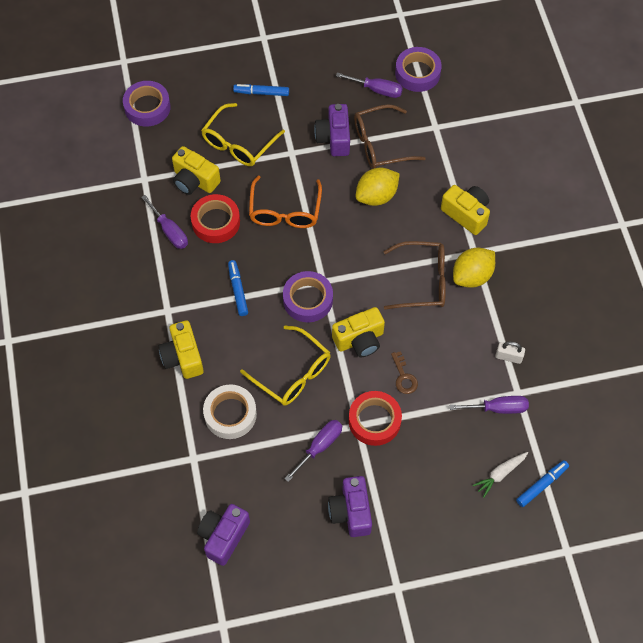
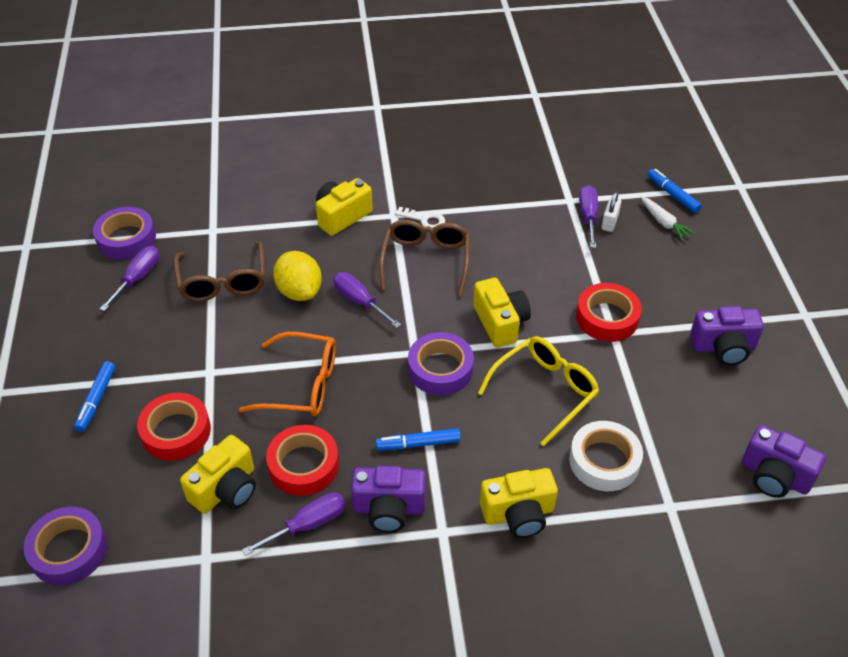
camera: 85 degrees left, 15 degrees down
(238, 143) = (176, 432): yellow glasses -> red tape
(319, 447) = (644, 371): purple screwdriver -> purple screwdriver (359, 301)
(334, 138) = (200, 326): purple camera -> purple camera (389, 508)
(404, 377) = (550, 287): brown key -> none
(472, 276) = (424, 220): yellow lemon -> white key
(508, 357) = (527, 202): white padlock -> white padlock (609, 222)

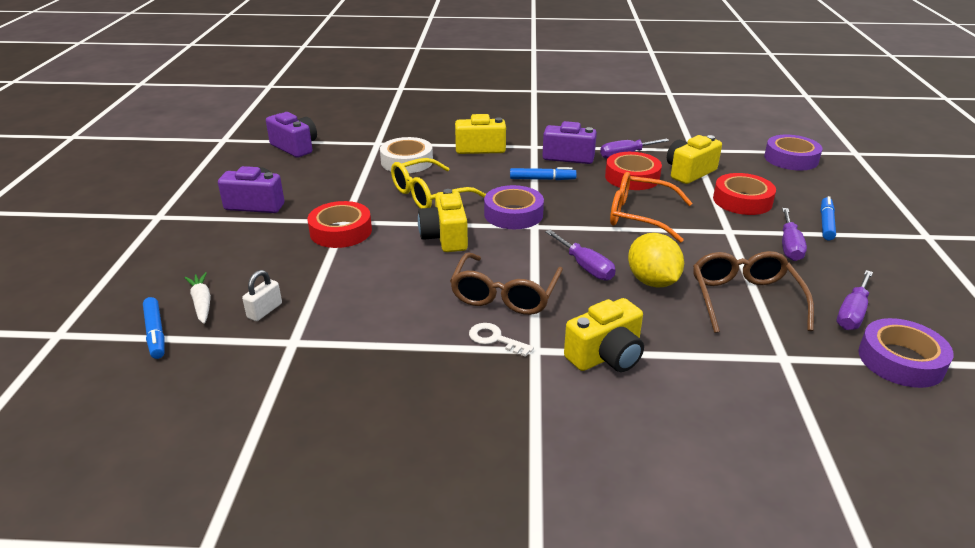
camera: 170 degrees left, 15 degrees down
(588, 216) = (285, 319): purple screwdriver -> purple screwdriver (789, 246)

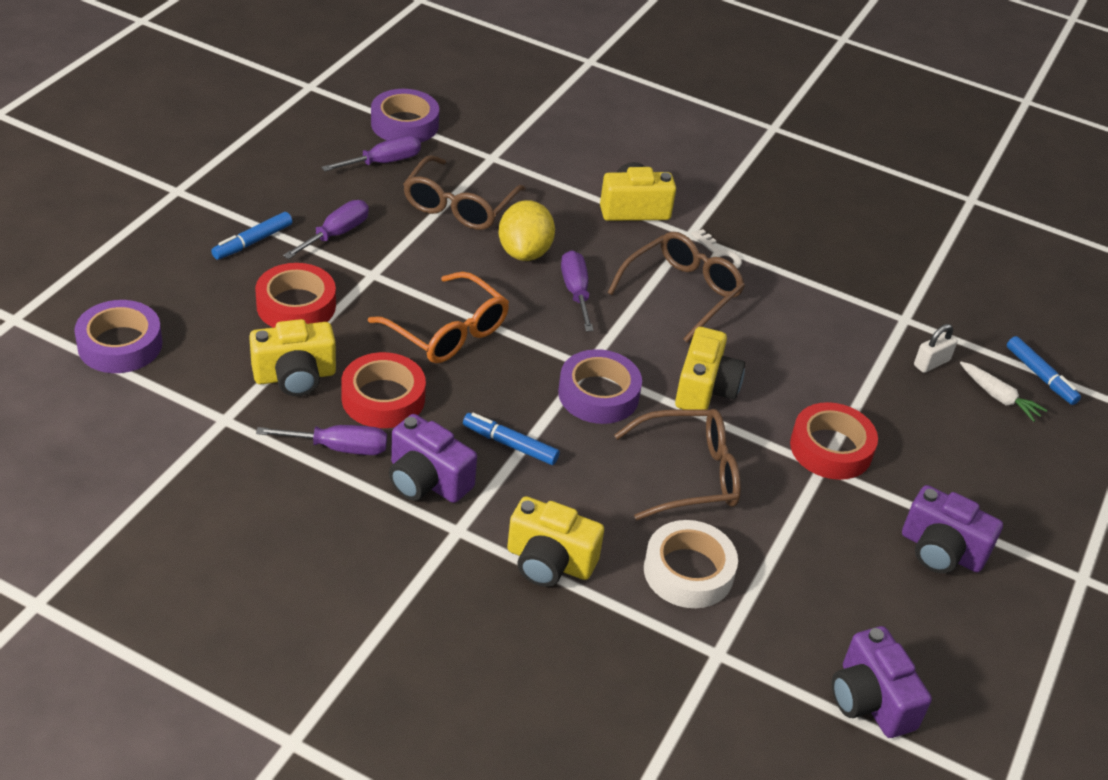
camera: 160 degrees left, 10 degrees up
(155, 333) = (1040, 376): blue marker -> blue marker turned 150 degrees clockwise
(202, 303) = (998, 397): white carrot -> white carrot turned 45 degrees counterclockwise
(429, 195) = (689, 475): yellow glasses -> brown glasses

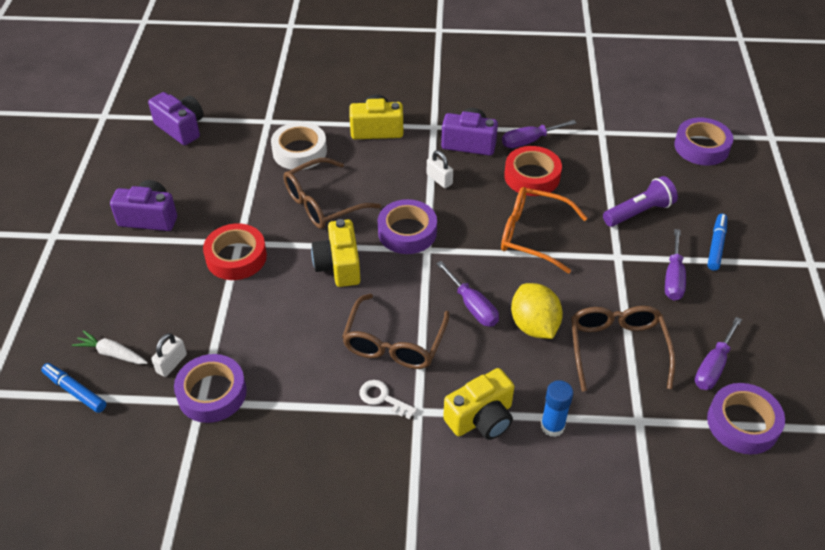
camera: 160 degrees right, 5 degrees up
(295, 376) = (592, 168): yellow camera -> none
(296, 305) = (639, 212): red tape -> purple flashlight
(510, 444) = (439, 179): blue marker -> white padlock
(573, 181) = (552, 426): none -> blue glue stick
(892, 321) = (212, 393): none -> purple tape

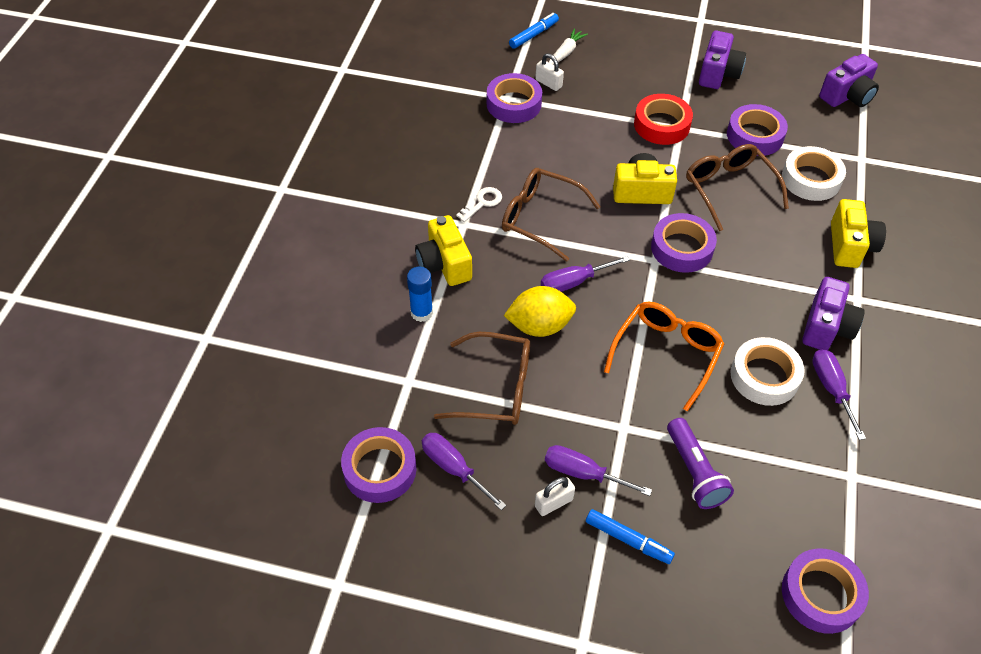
camera: 100 degrees right, 5 degrees up
(245, 188) = (755, 136): none -> purple tape
(439, 179) = (762, 288): white padlock -> white padlock (553, 503)
(532, 176) = (764, 376): red tape -> white tape

